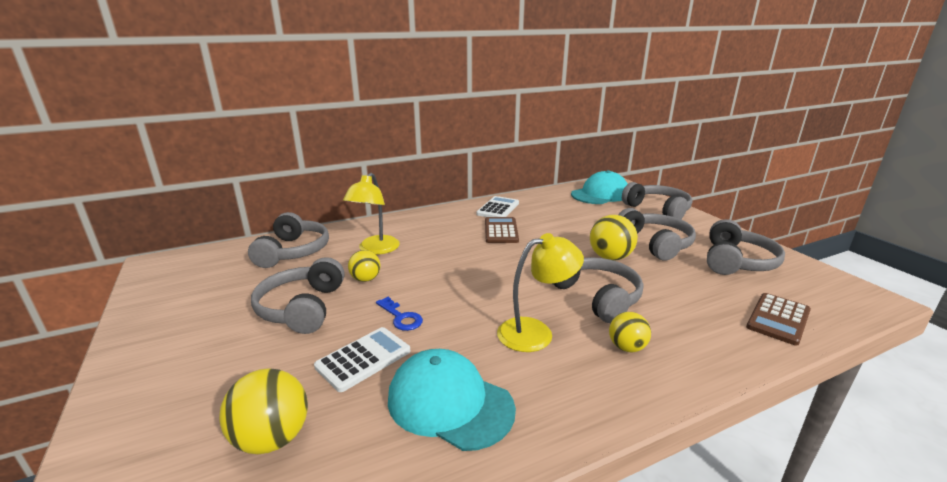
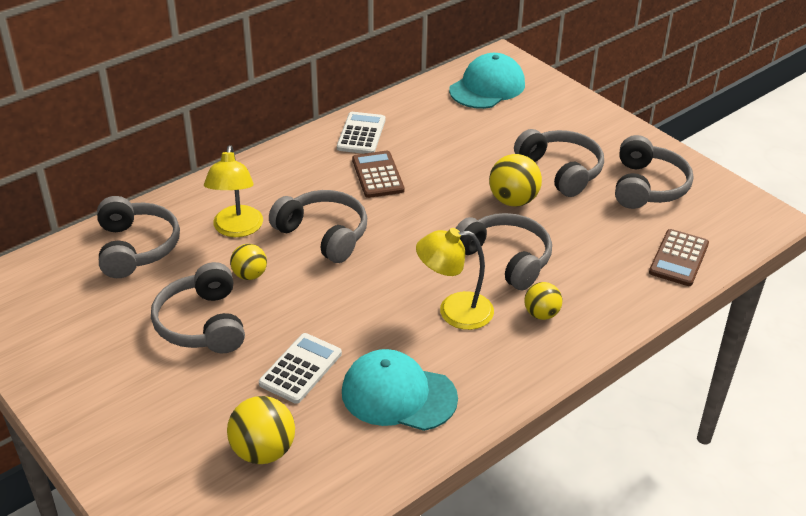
camera: 15 degrees left, 15 degrees up
(401, 317) = (314, 317): blue key -> none
(535, 332) = (454, 311): yellow lamp -> yellow lamp turned 150 degrees counterclockwise
(658, 210) = (561, 109): grey headphones -> grey headphones (323, 234)

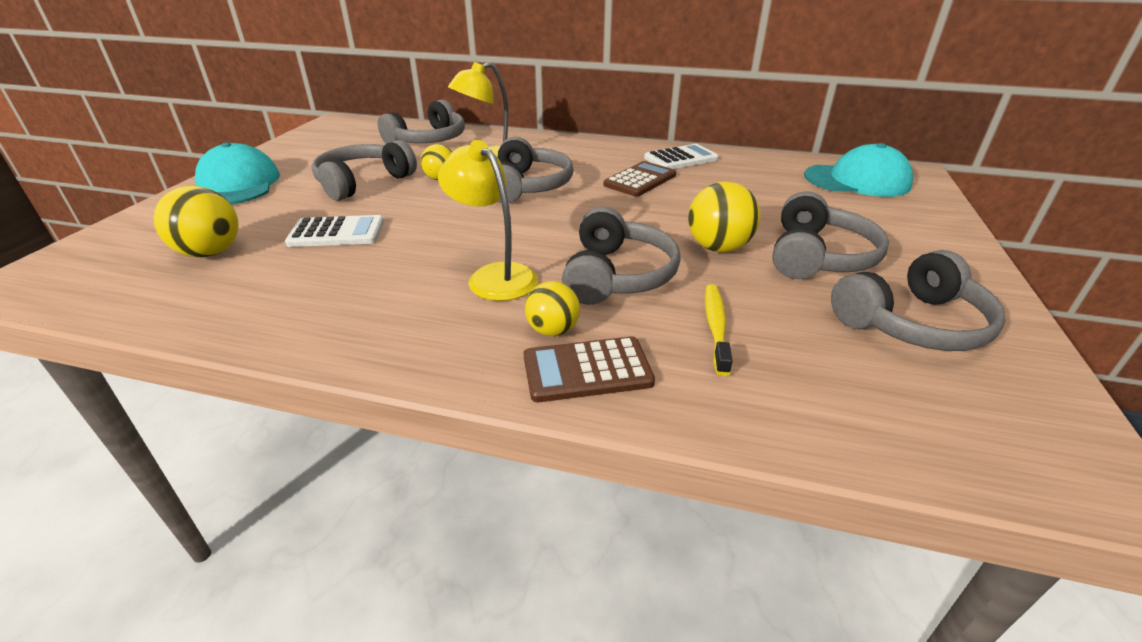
camera: 55 degrees right, 5 degrees down
(398, 395) = (332, 289): turquoise cap -> turquoise cap (237, 185)
(592, 252) = (715, 327): none -> yellow toothbrush
(678, 258) = (821, 407): brown calculator -> brown calculator (587, 370)

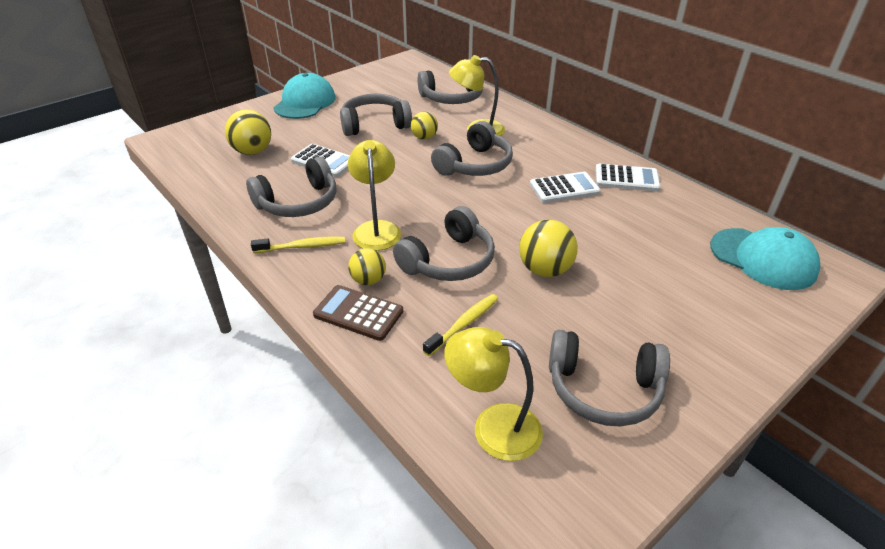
camera: 35 degrees right, 5 degrees up
(417, 329) = (302, 246): none -> yellow toothbrush
(640, 180) = (564, 188): brown calculator -> white calculator
(818, 257) = (612, 310): grey headphones -> grey headphones (298, 203)
(886, 411) = (493, 427): none -> yellow lamp

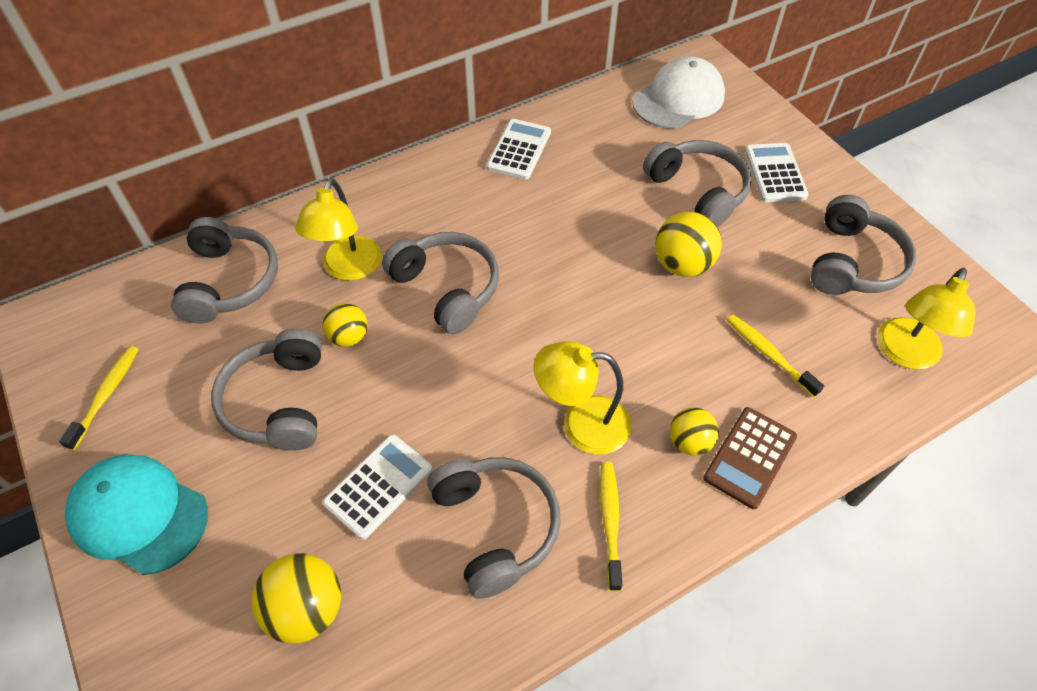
camera: 80 degrees left, 15 degrees up
(370, 82) = (106, 395): none -> yellow toothbrush
(448, 261) = (658, 351): grey headphones -> grey headphones (698, 191)
(564, 188) = (527, 210): white calculator -> white calculator (775, 173)
(763, 259) = (678, 99): turquoise cap -> white cap

